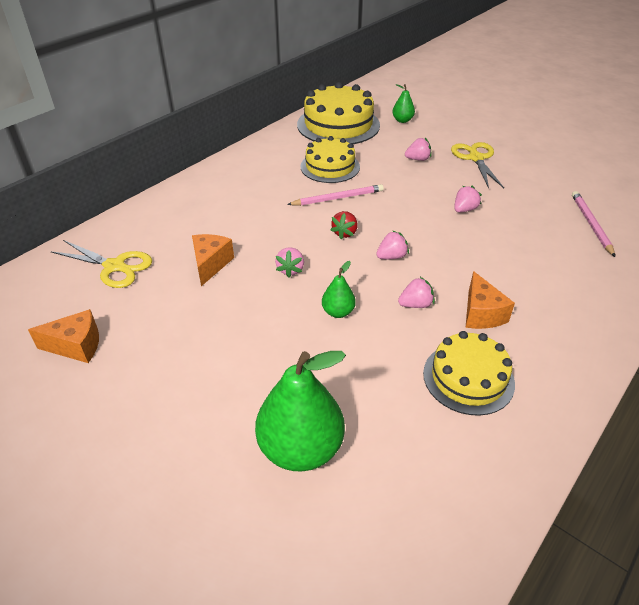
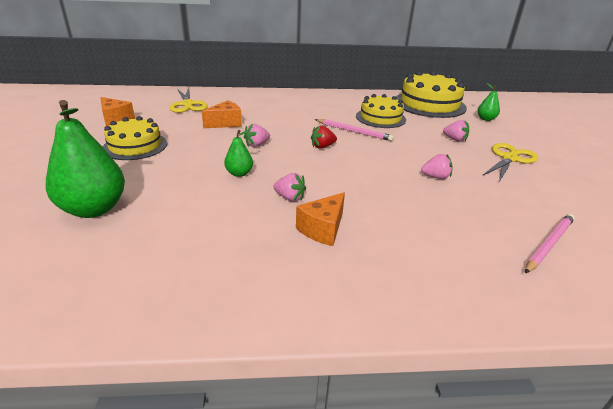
camera: 45 degrees right, 10 degrees down
(391, 257) = (327, 170): pink strawberry -> none
(468, 378) = (238, 250): yellow cake -> yellow cake (135, 146)

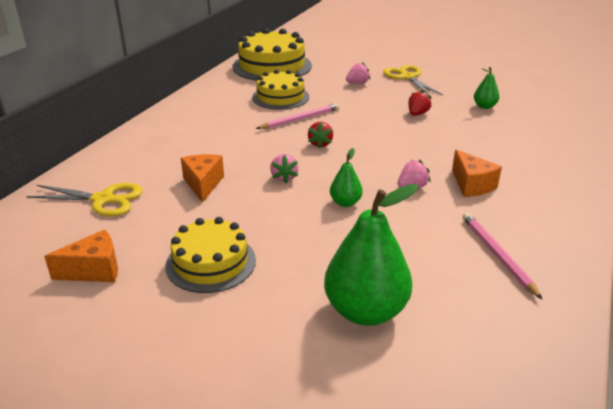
camera: 60 degrees left, 0 degrees up
(435, 177) = (417, 114): pink strawberry -> red strawberry
(486, 119) = (329, 57): green pear -> green pear (484, 106)
(549, 244) = (526, 111): pink pencil -> pink pencil (497, 255)

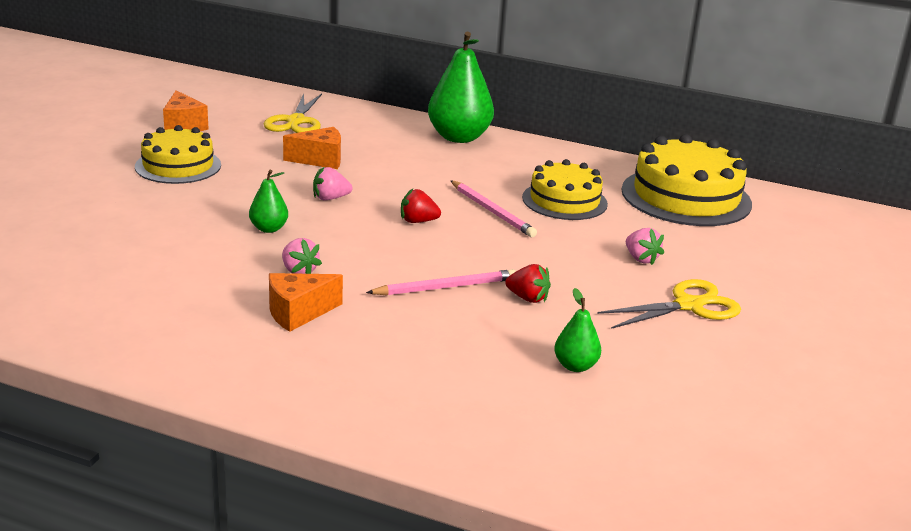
camera: 85 degrees right, 5 degrees down
(365, 311) = (78, 227): green pear -> green pear (459, 137)
(497, 255) = (136, 306): pink pencil -> pink pencil (445, 287)

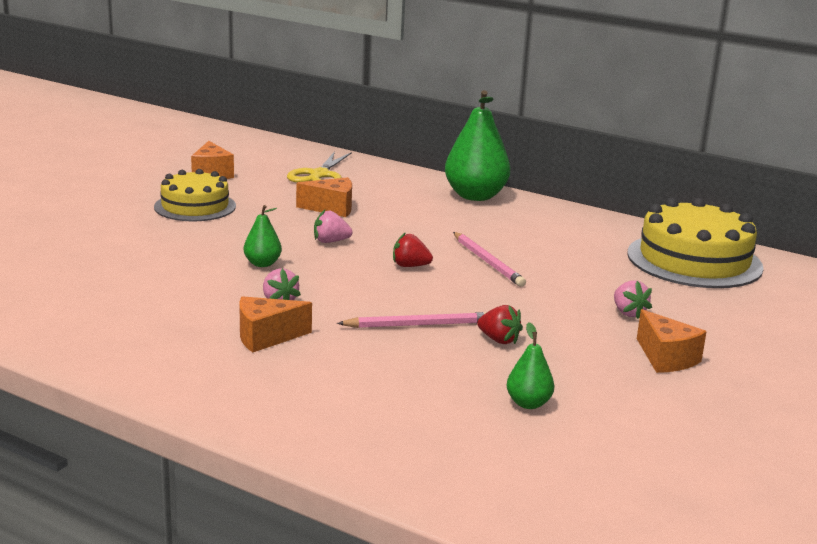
camera: 10 degrees right, 5 degrees down
(564, 201) = (565, 257): yellow cake -> none
(688, 305) = (666, 358): yellow scissors -> orange cheese

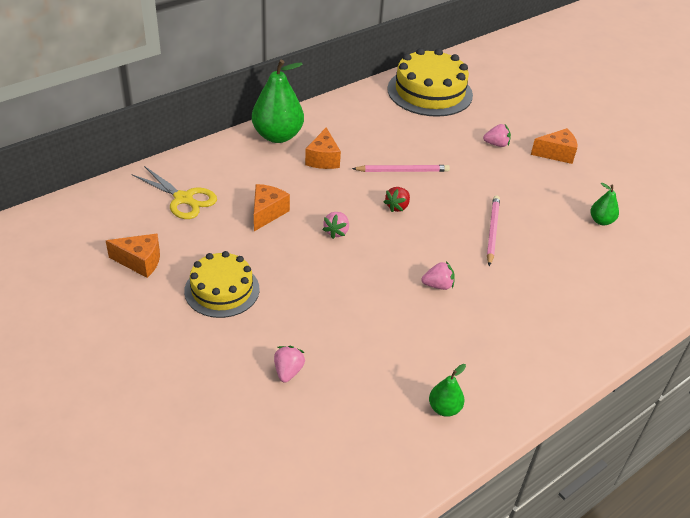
camera: 70 degrees left, 20 degrees up
(94, 246) = (288, 371): none -> pink strawberry
(262, 264) = (366, 278): green pear -> green pear (444, 408)
(266, 337) = (494, 305): orange cheese -> orange cheese (323, 159)
(499, 340) = (521, 205): red strawberry -> none

